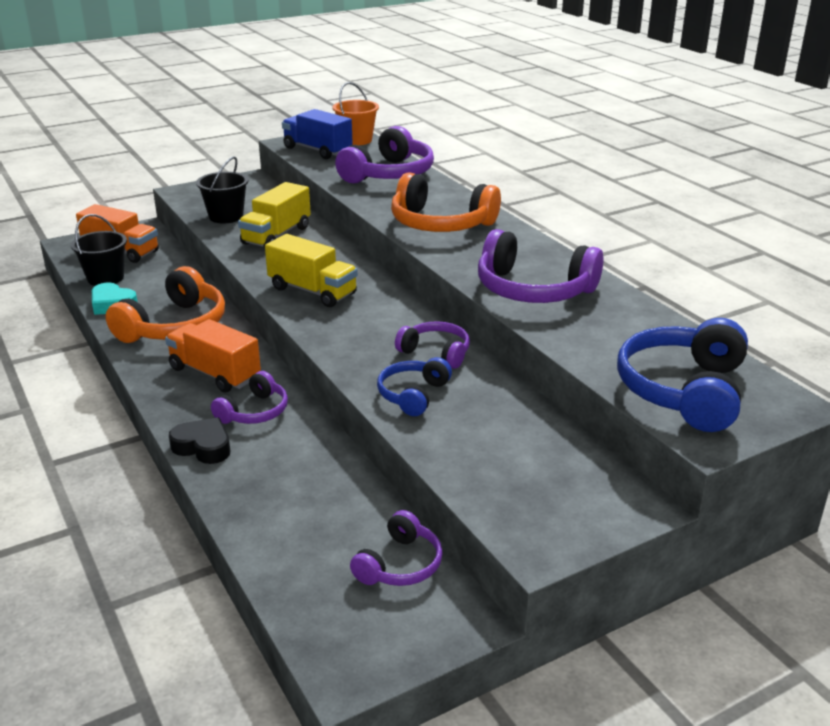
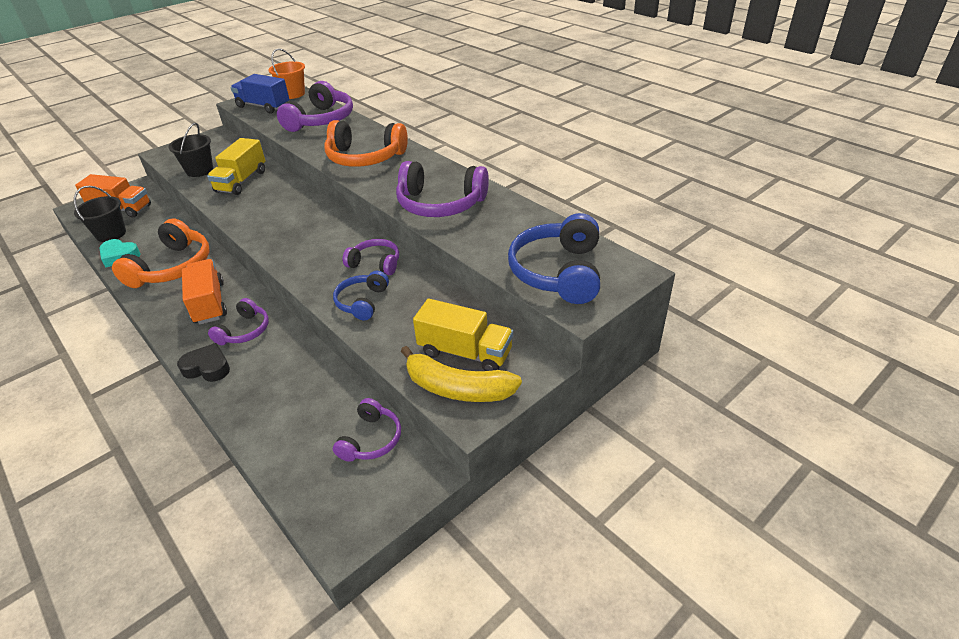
camera: 10 degrees left, 10 degrees up
(215, 373) = (209, 303): orange truck -> orange truck turned 45 degrees clockwise
(312, 291) = (275, 225): yellow truck -> yellow truck (465, 352)
(526, 514) = (458, 388): none -> yellow banana

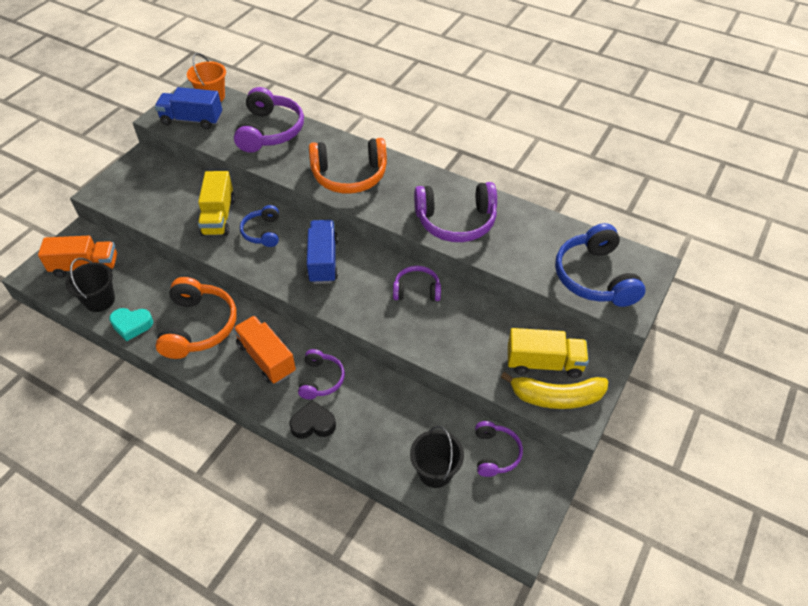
camera: 20 degrees left, 10 degrees up
(199, 170) = (161, 209): black bucket -> black bucket (435, 471)
(305, 226) = (323, 261): none -> blue truck
(362, 302) = (430, 333): blue headphones -> blue headphones (263, 232)

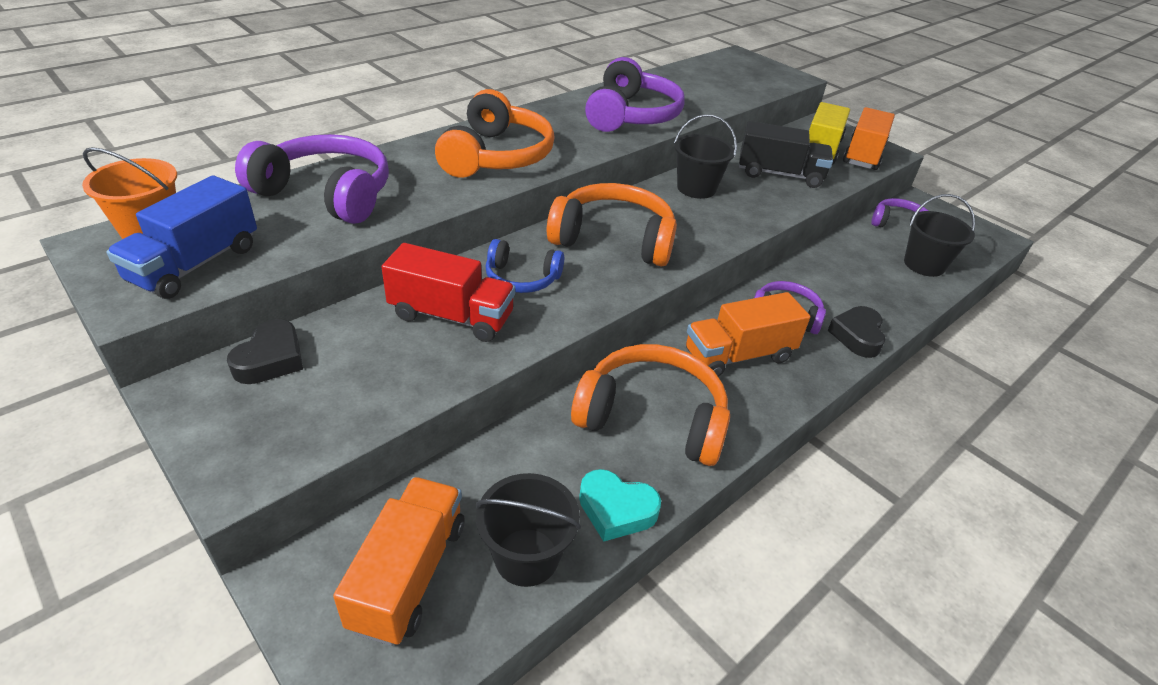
camera: 75 degrees left, 10 degrees down
(132, 325) = (616, 510): turquoise heart -> turquoise heart turned 90 degrees clockwise
(167, 172) = (271, 359): none -> black heart
(218, 216) = (451, 316): yellow truck -> red truck
(323, 261) = (613, 239): blue truck -> orange headphones
(416, 290) = (696, 188): purple headphones -> black bucket
(473, 338) = (779, 174): none -> black truck
(556, 397) = (863, 155): yellow banana -> orange truck
(594, 277) = (746, 78): blue headphones -> none

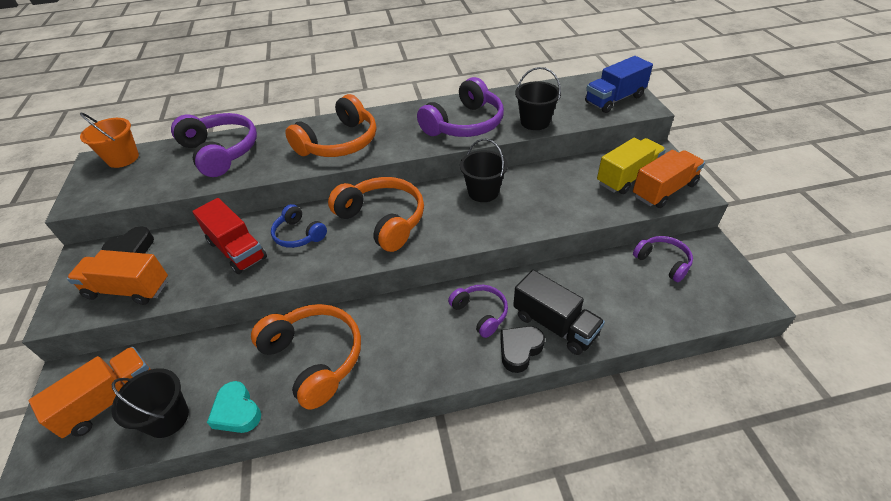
camera: 35 degrees right, 5 degrees up
(195, 264) = (121, 185): blue truck -> blue truck (614, 99)
(738, 355) = (413, 334): orange truck -> orange truck (128, 289)
(779, 174) = (564, 194): black truck -> black truck (554, 325)
(924, 264) = (647, 306): black bucket -> black bucket (535, 122)

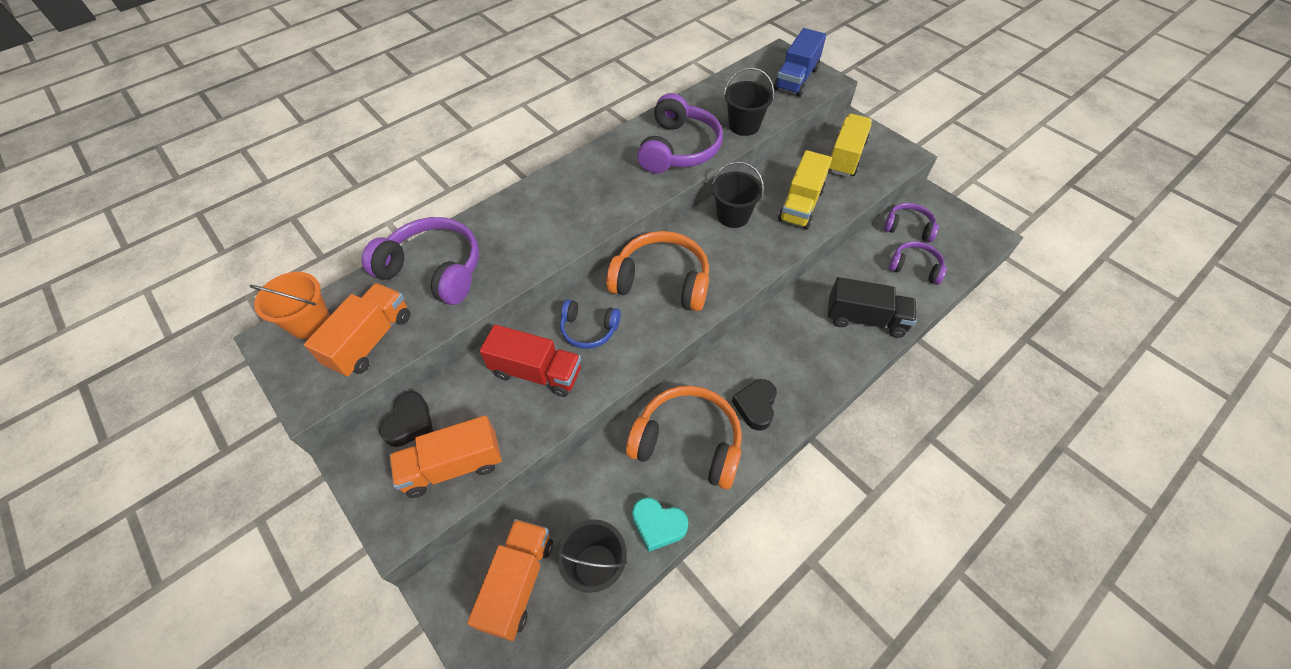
camera: 30 degrees left, 10 degrees up
(339, 143) = (565, 212): orange headphones -> none
(480, 313) = (799, 335): purple headphones -> purple headphones (915, 267)
(519, 350) = (854, 353): black heart -> black heart (755, 406)
(551, 202) = (801, 205): none -> yellow truck
(664, 190) = (882, 160): orange truck -> orange truck (371, 340)

